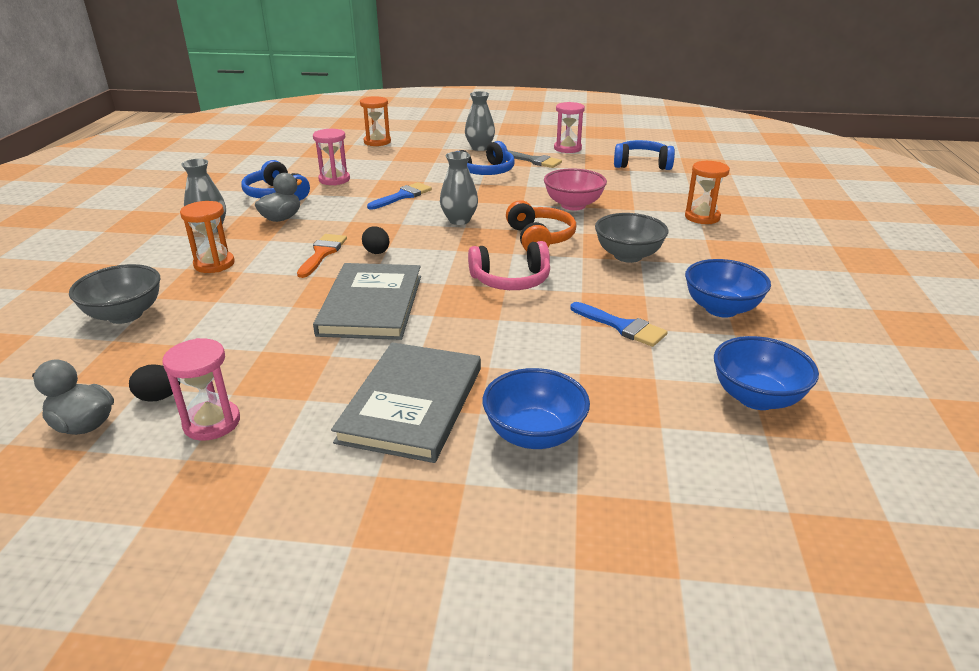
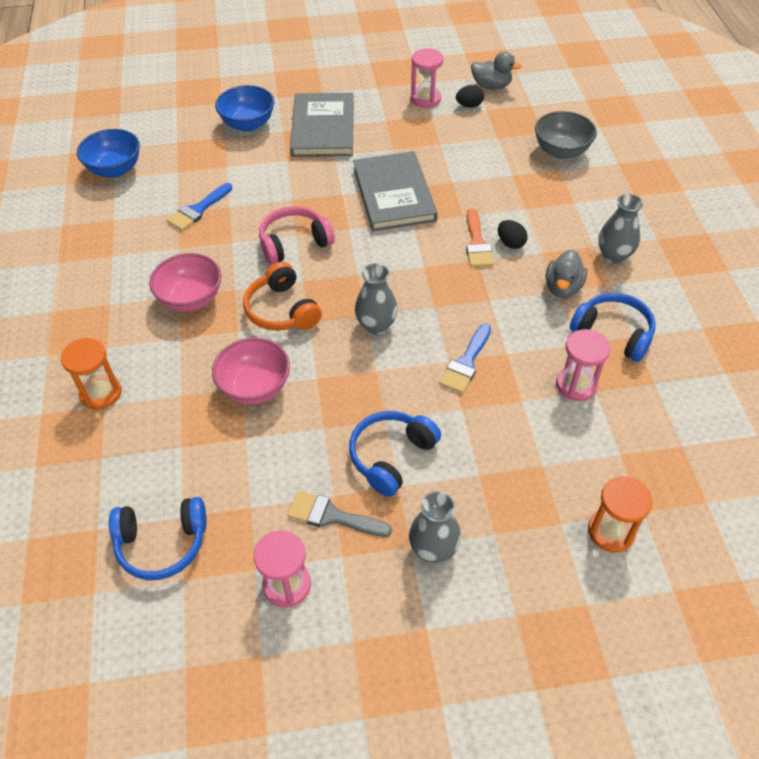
camera: 165 degrees right, 20 degrees up
(214, 264) = (556, 211): orange hourglass -> none
(377, 252) = (429, 254): black egg -> black egg (510, 243)
(622, 327) = (198, 210): blue brush -> blue brush turned 75 degrees counterclockwise
(628, 256) = (191, 299): grey bowl -> pink bowl
(721, 309) = (117, 244): blue bowl -> none

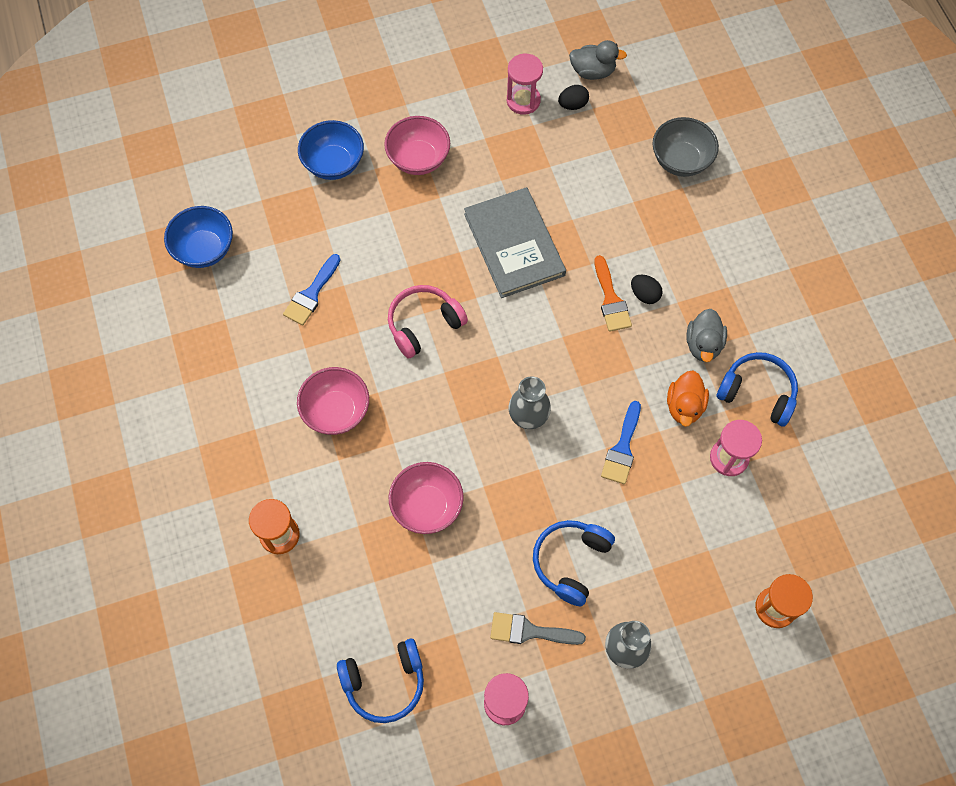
camera: 10 degrees left, 15 degrees up
(282, 310) = (431, 411): orange headphones -> none
(323, 128) = (418, 159): grey book -> pink bowl
(536, 335) = (684, 406): none -> orange duck
(614, 256) = (749, 297): grey vase -> none

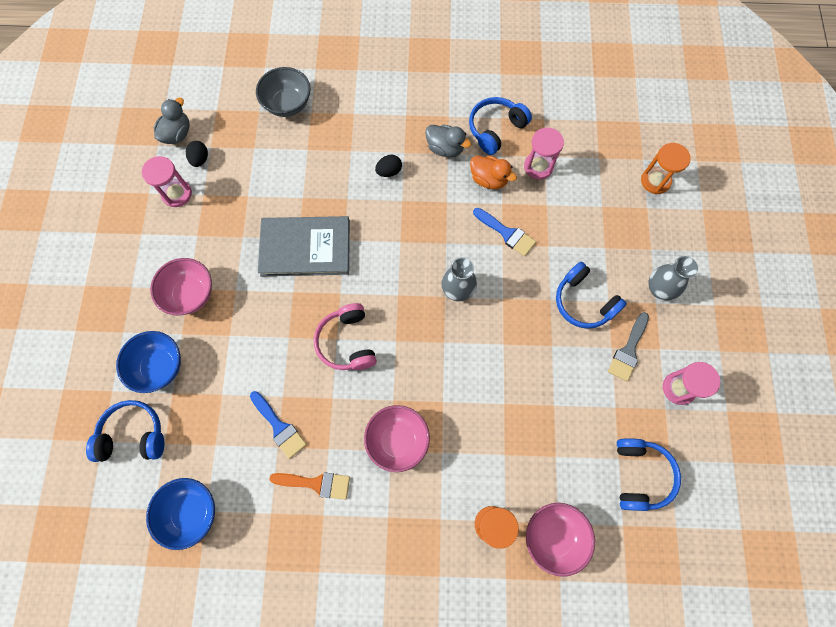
camera: 70 degrees left, 5 degrees up
(260, 170) = (133, 435): none -> blue headphones
(427, 506) = (506, 393): pink bowl -> pink bowl (553, 536)
(611, 299) = (383, 196): orange brush -> orange brush (316, 483)

